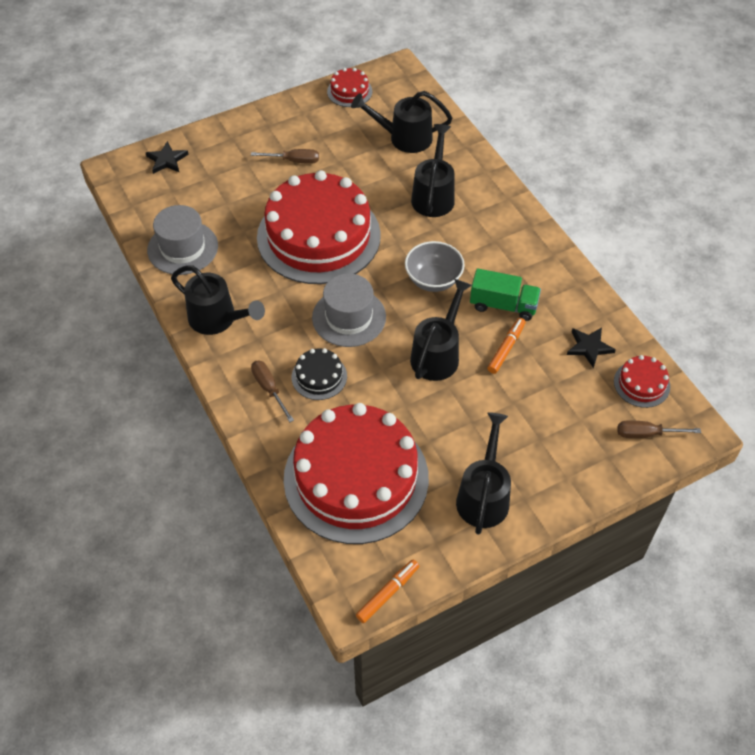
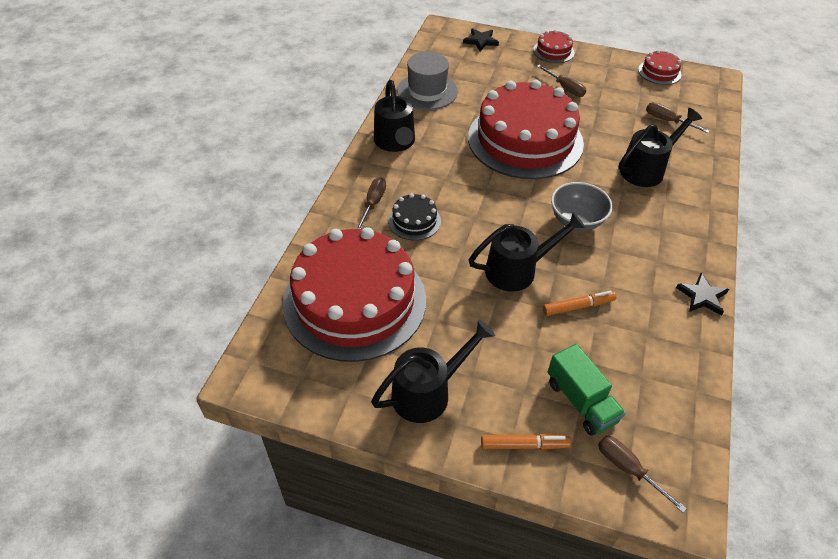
camera: 45 degrees right, 5 degrees down
(349, 317) = (482, 200): grey hat -> none
(387, 593) = (274, 393): orange marker -> orange marker (524, 445)
(403, 138) = (667, 121): black watering can -> brown screwdriver
(503, 305) = (613, 276): green truck -> green truck (581, 401)
(589, 347) = (654, 360): black star -> black star (702, 296)
(641, 384) = (672, 426): red cake -> red cake (553, 51)

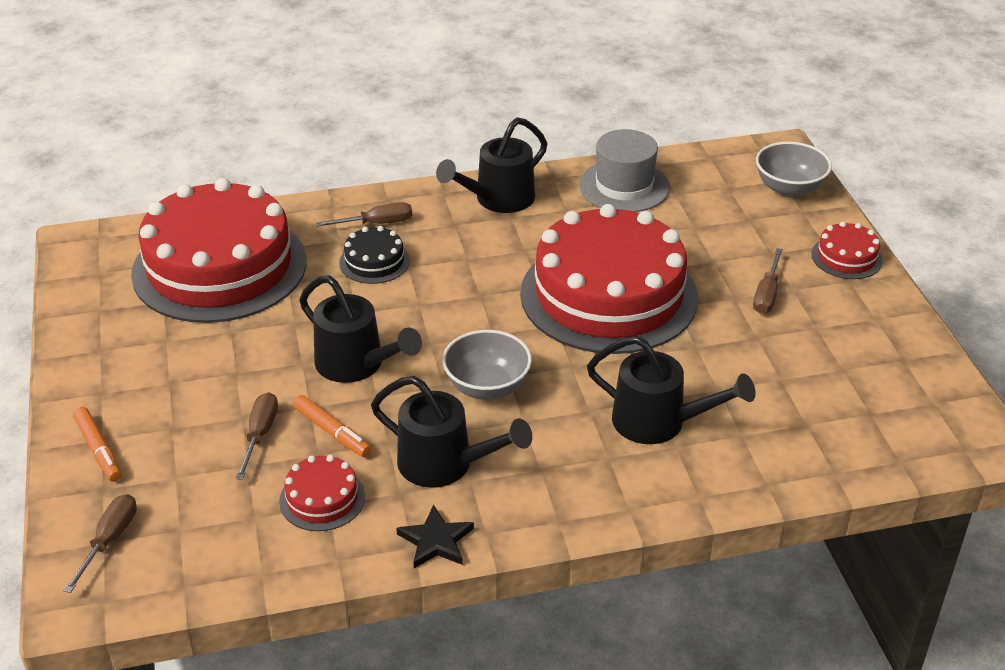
camera: 60 degrees right, 10 degrees down
(429, 392) = (130, 360): black watering can -> black watering can (446, 465)
(481, 41) = (789, 189): black star -> grey bowl
(581, 401) = (185, 476): green truck -> none
(659, 72) = (924, 375): red cake -> red cake (322, 499)
(667, 121) = (800, 415): brown screwdriver -> brown screwdriver (260, 435)

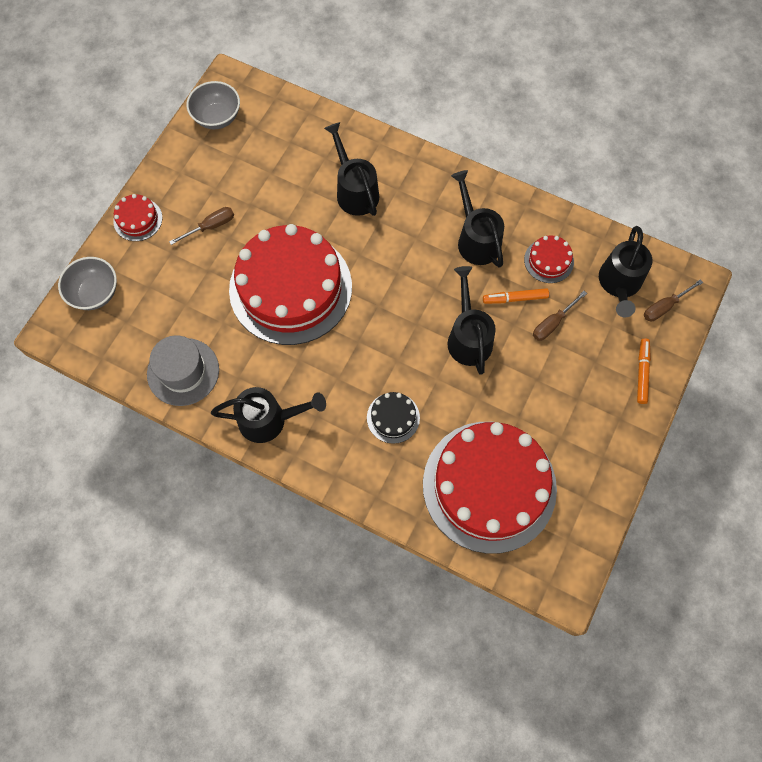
camera: 140 degrees left, 30 degrees up
(196, 529) = (619, 284): none -> black watering can
(332, 432) = (515, 298): orange marker -> orange marker turned 90 degrees counterclockwise
(377, 223) = (362, 455): brown screwdriver -> none
(436, 541) = (514, 201): black star -> none
(487, 387) = (414, 271): grey bowl -> grey bowl (217, 117)

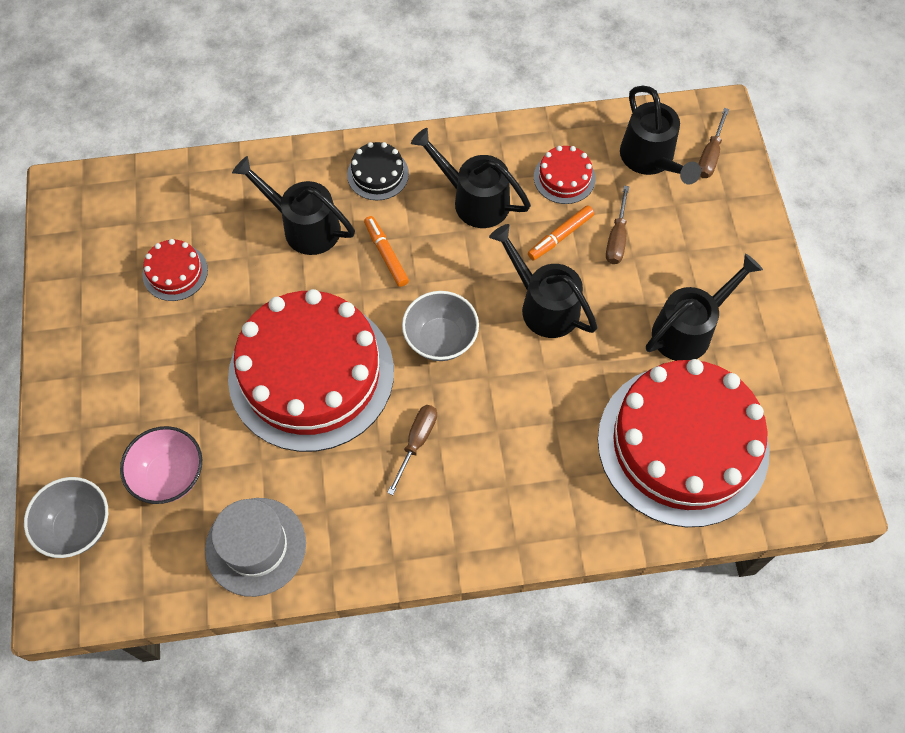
camera: 35 degrees left, 5 degrees down
(138, 219) = (68, 409): red cake -> red cake (175, 272)
(165, 297) = (169, 475): none -> pink bowl
(211, 226) = (165, 363): brown screwdriver -> brown screwdriver (416, 442)
(217, 117) = (81, 238): grey bowl -> grey bowl (440, 339)
(270, 420) = (398, 533): black watering can -> black watering can (689, 329)
(393, 417) = (530, 440): black cake -> black cake (378, 174)
(642, 373) = (739, 233): orange marker -> orange marker (386, 254)

